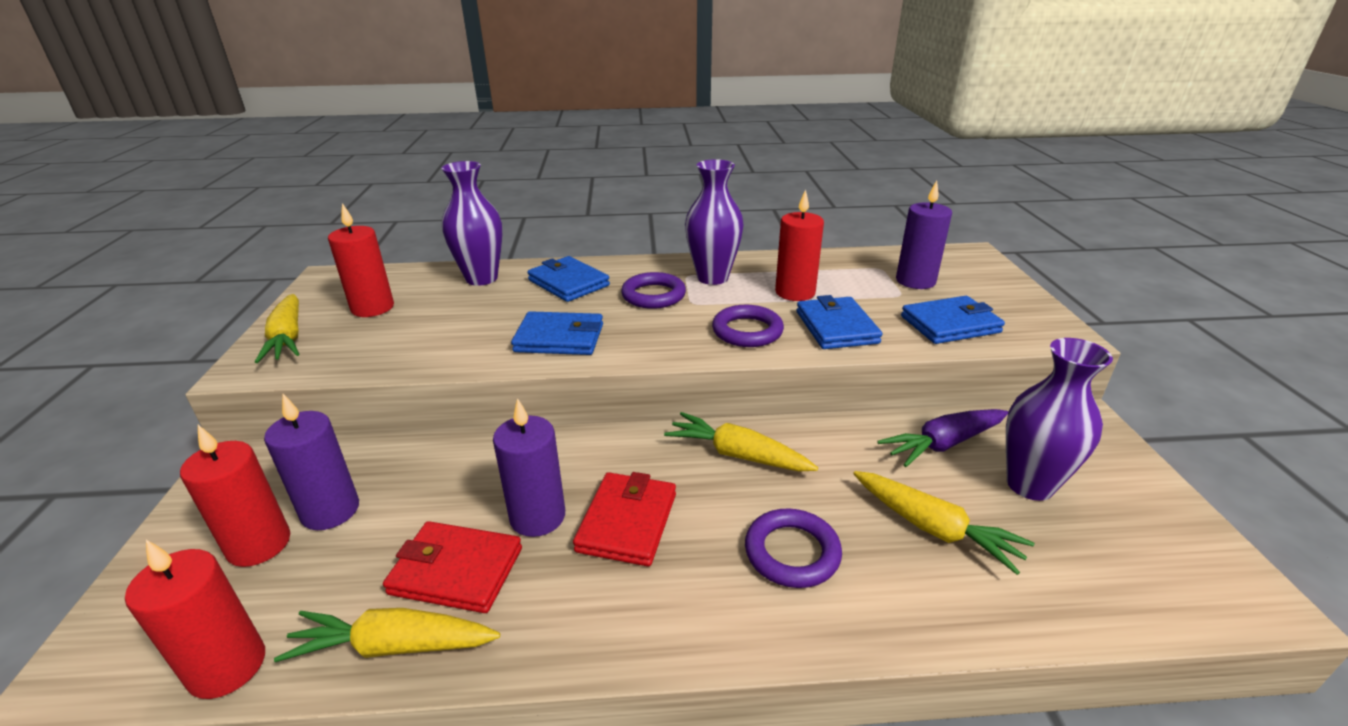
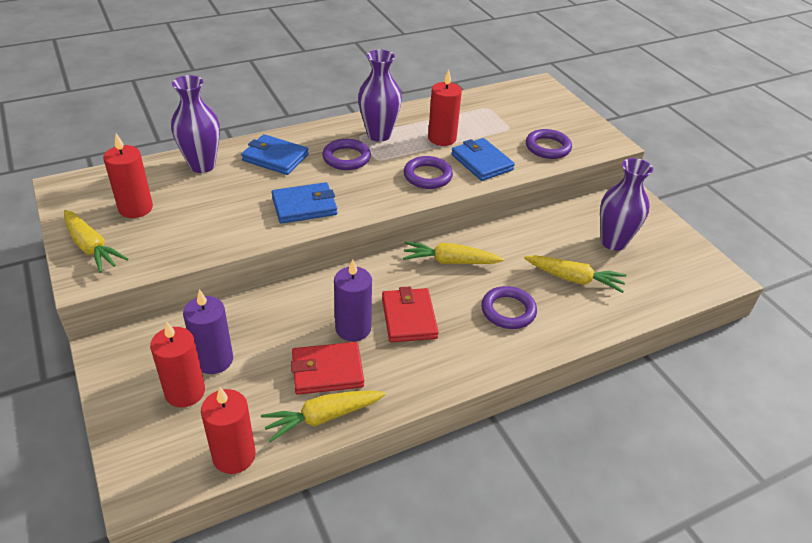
camera: 25 degrees left, 10 degrees up
(915, 281) = (514, 115): purple candle -> none
(943, 444) = (562, 227): purple carrot -> none
(950, 324) = (547, 147): blue wallet -> purple ring

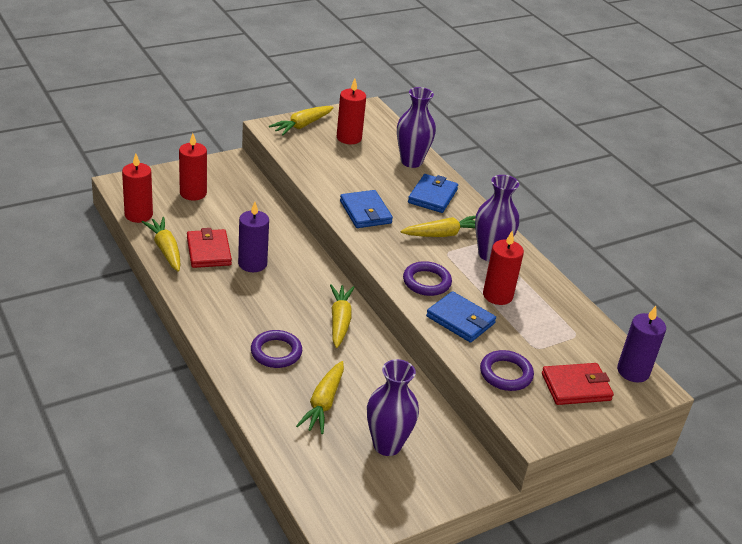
camera: 85 degrees right, 5 degrees down
(214, 360) = (221, 202): purple candle -> purple candle (633, 371)
(346, 158) = (443, 234): purple ring -> yellow carrot
(409, 318) = (265, 293): red wallet -> red wallet (576, 387)
(481, 162) = (460, 320): blue wallet -> blue wallet turned 75 degrees clockwise

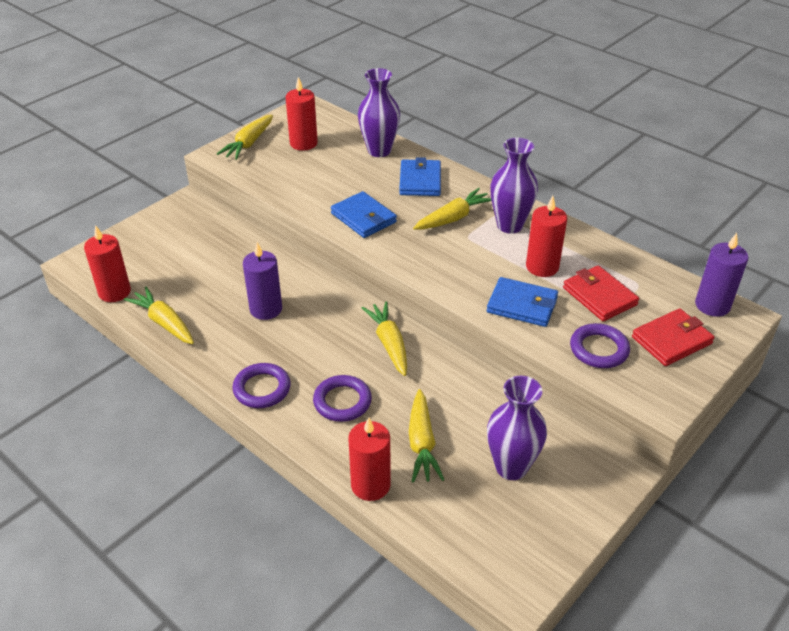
camera: 15 degrees left, 5 degrees up
(193, 193) = (162, 250): red candle -> red candle (370, 485)
(208, 251) = (212, 310): red wallet -> red wallet (599, 296)
(426, 282) = (466, 274): purple ring -> purple ring (262, 389)

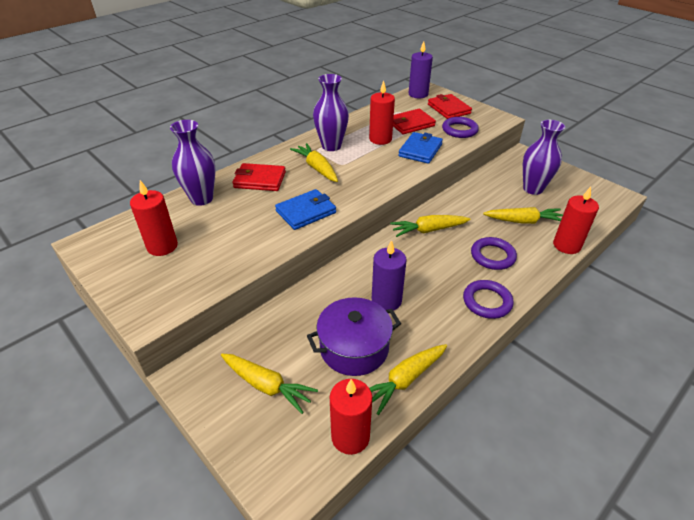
camera: 85 degrees left, 0 degrees up
(205, 289) = (354, 348): none -> purple pot
(248, 143) = (139, 289): yellow carrot -> yellow carrot (267, 386)
(420, 181) = (260, 180): blue wallet -> red wallet

